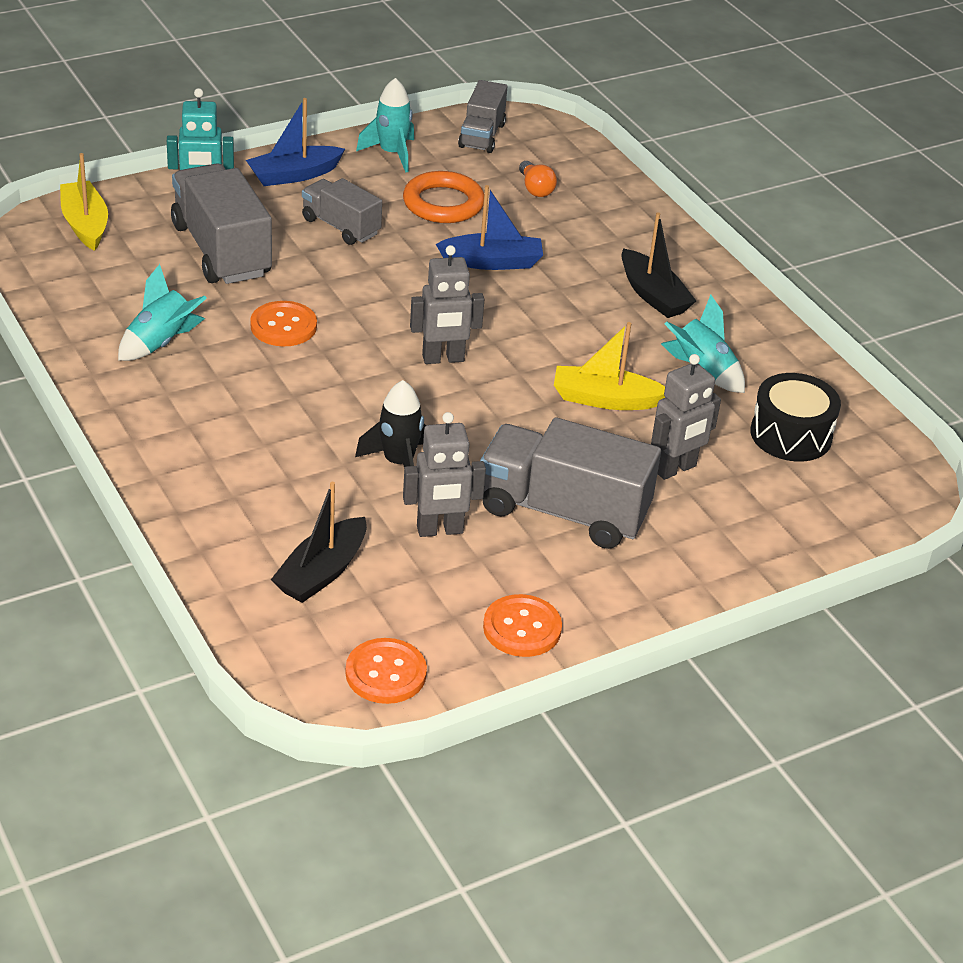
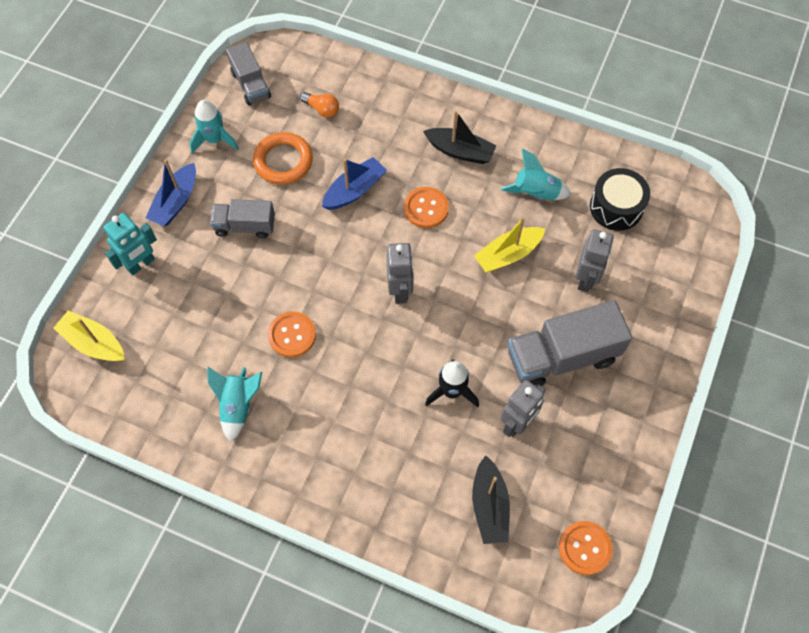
camera: 35 degrees left, 25 degrees up
(221, 250) = (196, 300): grey truck -> none
(443, 359) = (400, 291): grey robot -> grey robot turned 45 degrees counterclockwise
(522, 628) = (617, 458): orange button -> orange button (426, 208)

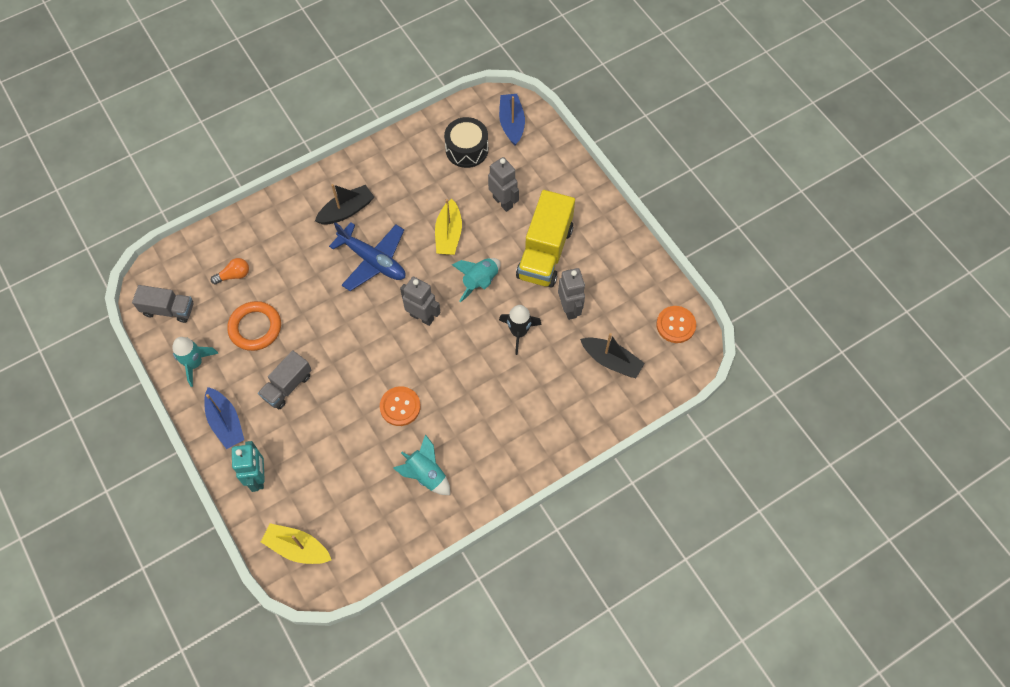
camera: 55 degrees left, 0 degrees up
(94, 343) = (297, 548): yellow boat -> yellow boat turned 45 degrees clockwise
(354, 190) = (320, 296): blue boat -> blue boat (511, 123)
(426, 208) = (373, 260): orange button -> blue plane
(535, 193) = (418, 188): turquoise rocket -> turquoise rocket (480, 282)
(562, 357) = (545, 252): grey truck -> yellow truck

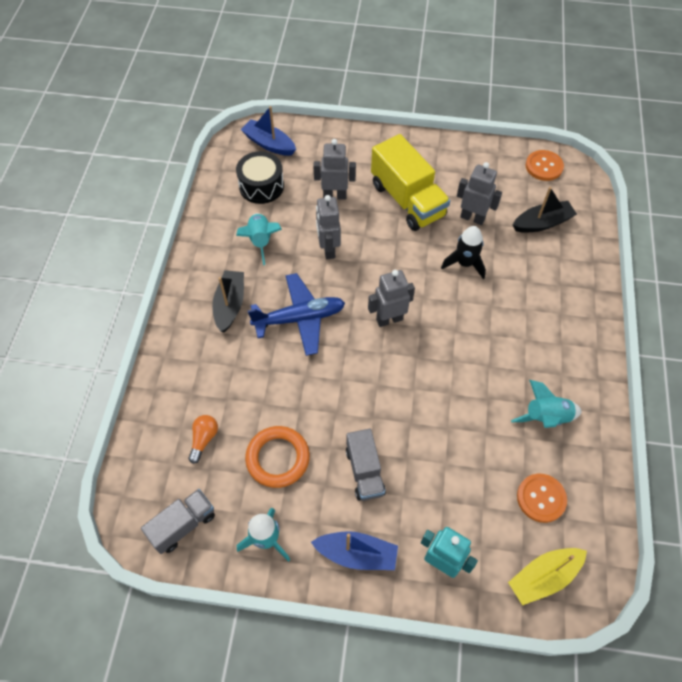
camera: 50 degrees left, 5 degrees down
(400, 407) = (463, 393): orange button -> orange button (541, 498)
(449, 234) = (328, 249): yellow boat -> grey robot
(480, 282) = (394, 258): turquoise rocket -> turquoise rocket (260, 241)

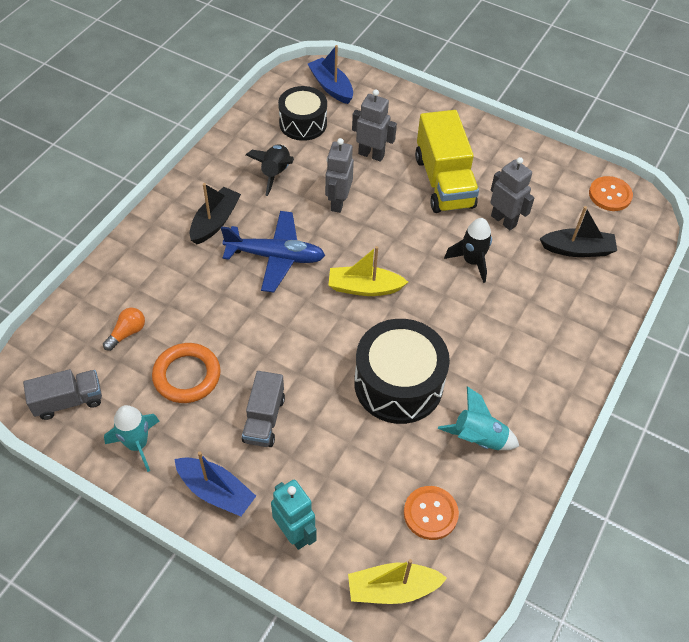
camera: 20 degrees right, 5 degrees down
(260, 241) = (275, 173): turquoise rocket -> black rocket
(389, 319) = (364, 288): grey robot -> yellow boat
(459, 395) = (398, 384): none -> black drum

